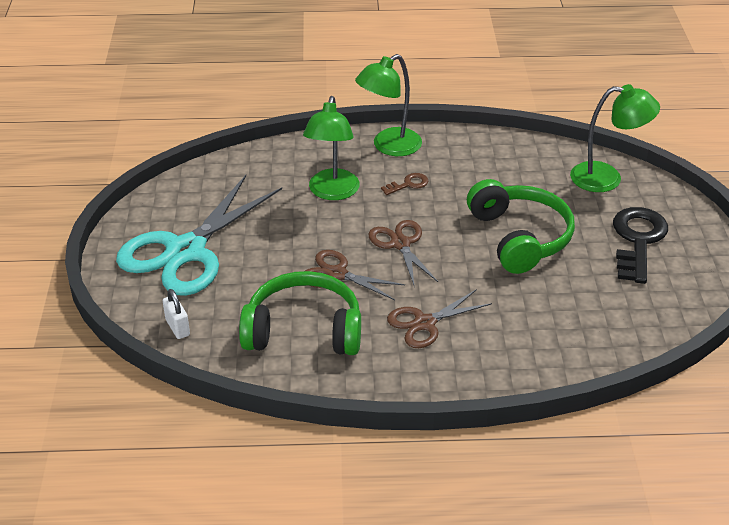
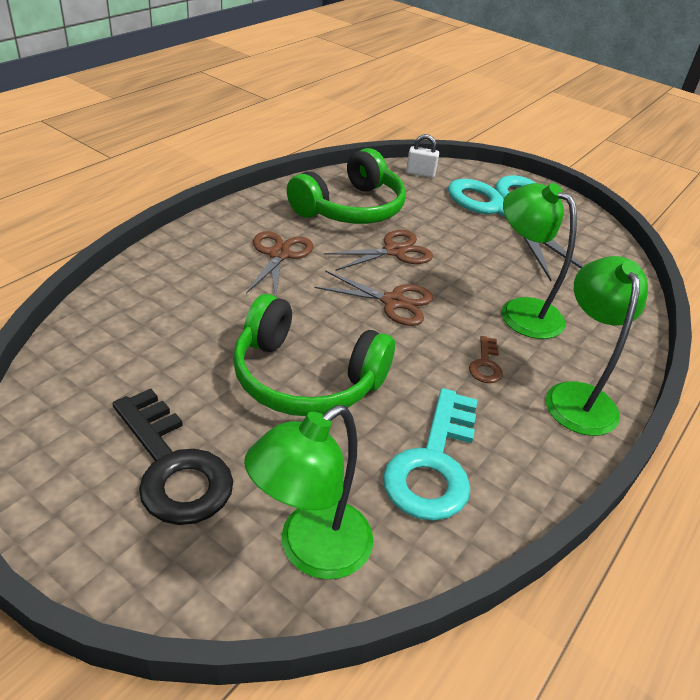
camera: 125 degrees right, 0 degrees up
(509, 169) = (433, 464): none -> turquoise key

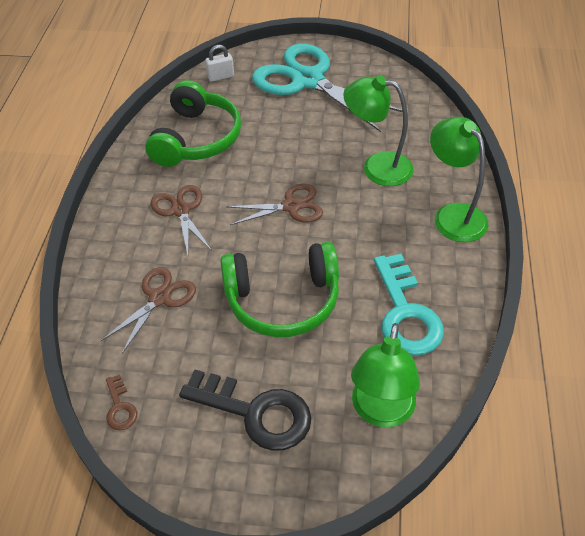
camera: 25 degrees left, 10 degrees up
(395, 251) = (259, 162): brown scissors -> brown scissors (159, 298)
(485, 364) = (384, 223): brown key -> brown key (120, 407)

